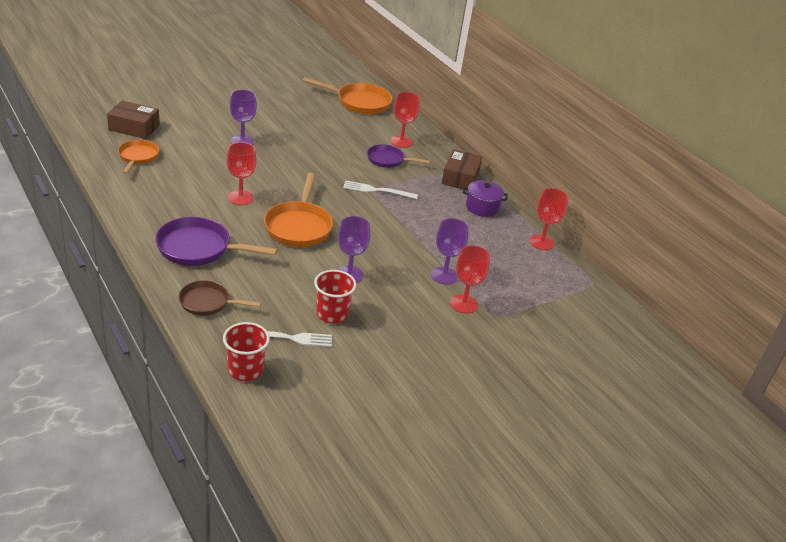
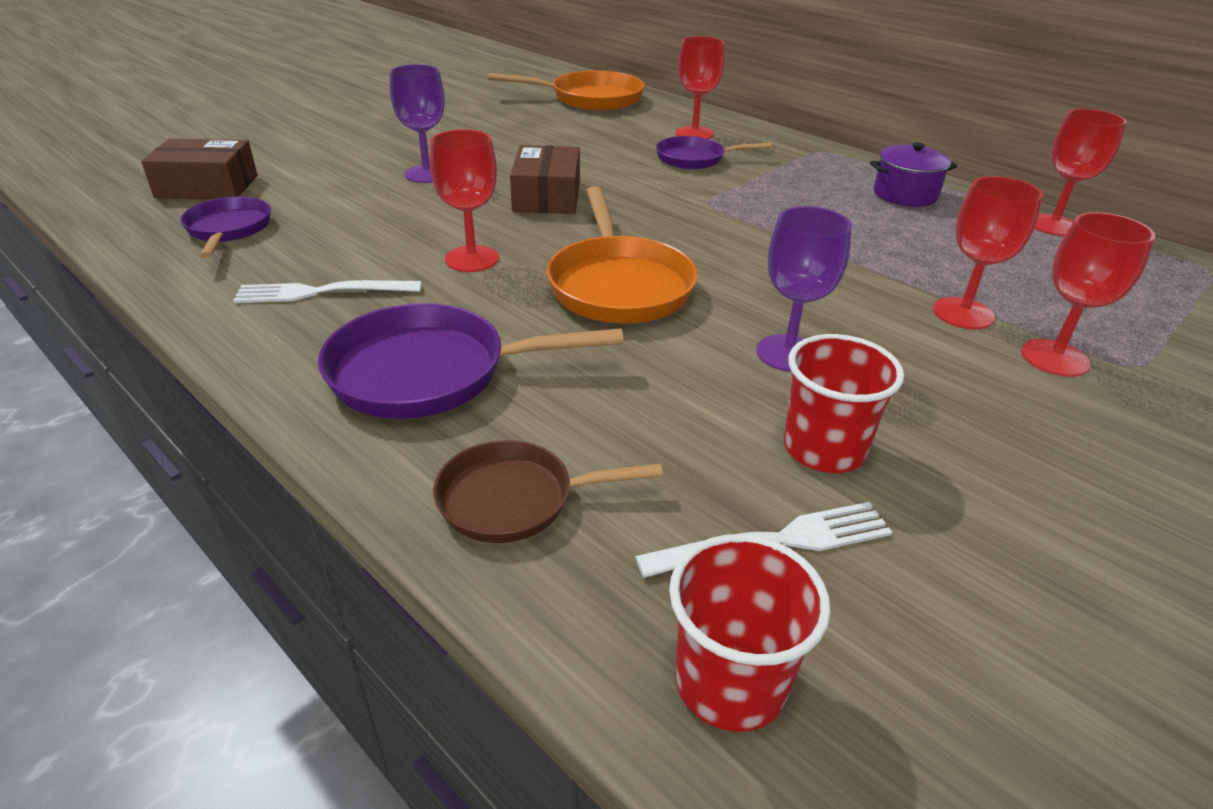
camera: 10 degrees left, 0 degrees up
(138, 157) = (229, 229): orange pan -> purple pan
(377, 190) = (714, 202): white fork -> white fork (322, 292)
(444, 275) = (963, 313): purple goblet -> red goblet
(460, 178) = (829, 162): brown box -> brown box (547, 196)

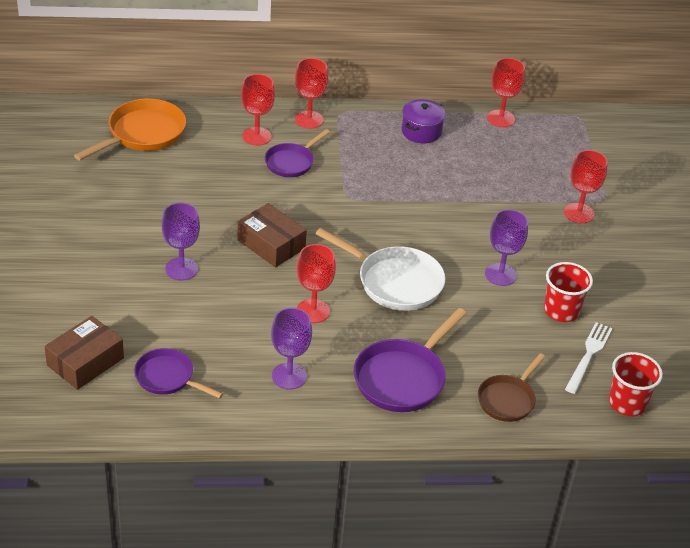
camera: 50 degrees left, 5 degrees up
(322, 292) = (289, 376): white fork -> purple goblet
(618, 285) = (395, 282): orange pan -> white pan
(963, 313) = (529, 208): red goblet -> red goblet (309, 120)

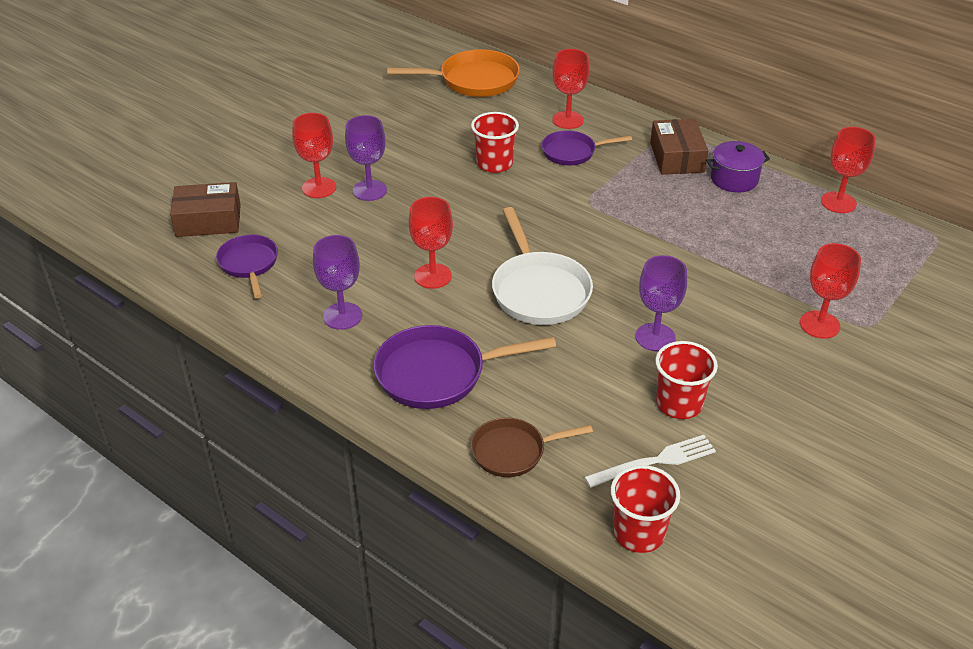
camera: 45 degrees right, 0 degrees up
(247, 199) = (494, 164): none -> red cup
(271, 244) = (468, 207): brown box -> brown box (677, 157)
(309, 120) = (633, 126): red goblet -> red goblet (319, 188)

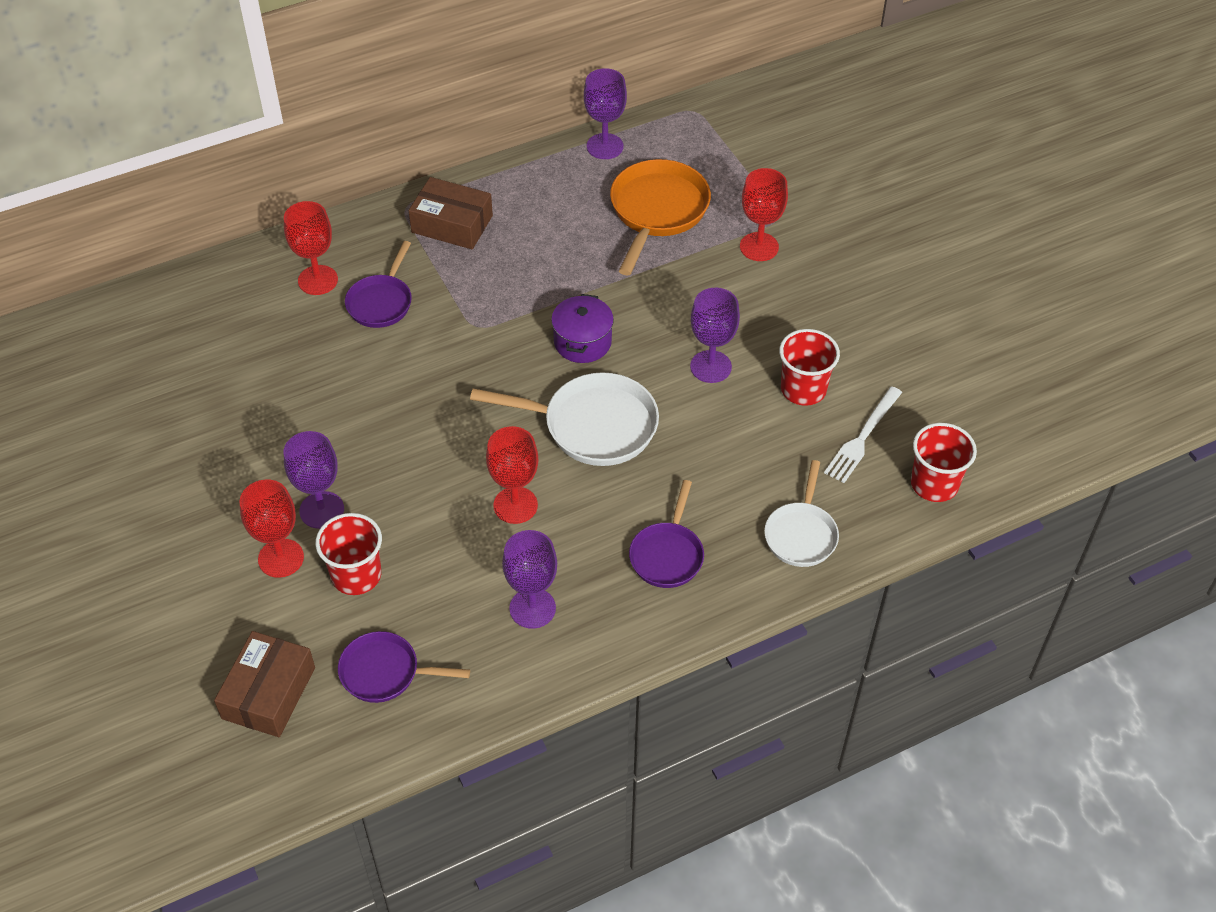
camera: 65 degrees left, 10 degrees up
(438, 373) = (667, 555): purple pan -> purple pan, size x0.63
(473, 81) = (168, 330): orange pan -> orange pan (657, 211)
(494, 164) = (353, 377): red cup -> red cup (356, 575)
(513, 451) = (801, 534): brown pan -> white pan
(655, 462) = (862, 437): white fork -> white fork turned 150 degrees counterclockwise
(734, 179) = (519, 199): purple pot -> purple pot (582, 342)
(838, 202) = (605, 146): red goblet -> purple goblet

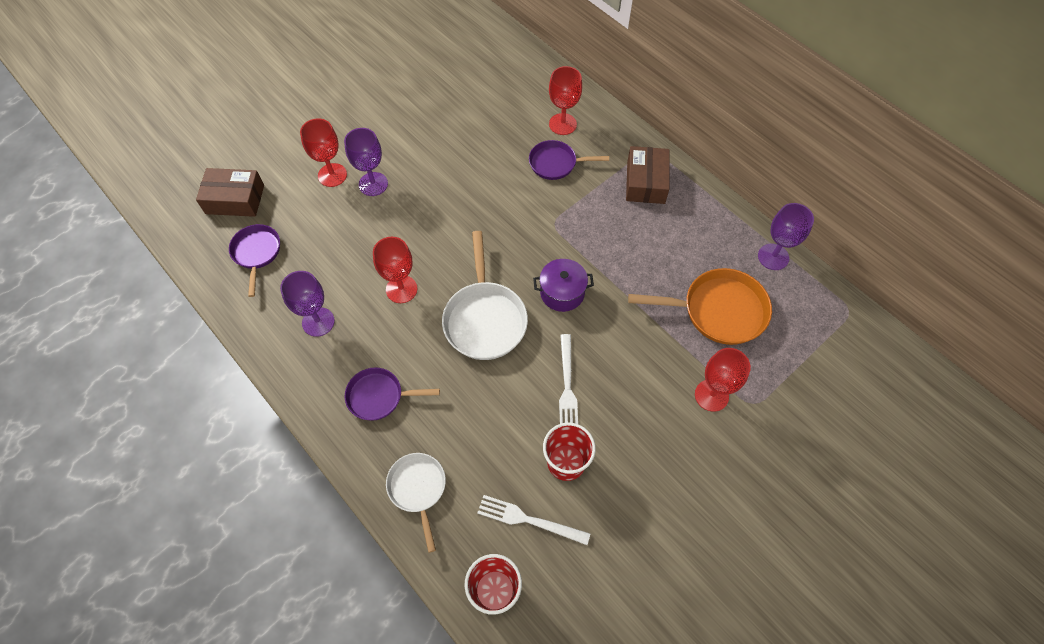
camera: 75 degrees right, 10 degrees up
(356, 575) = (327, 217): red cup -> none
(710, 367) = (567, 386): purple goblet -> white fork
(801, 534) = (418, 489): white pan -> white pan turned 75 degrees clockwise

